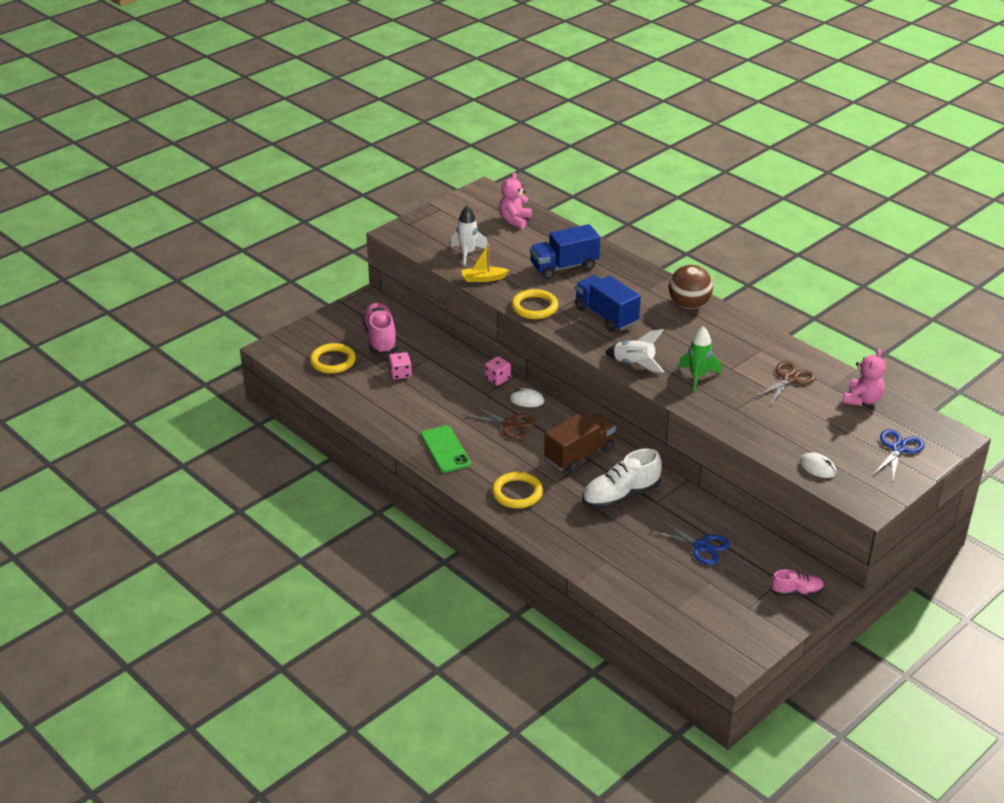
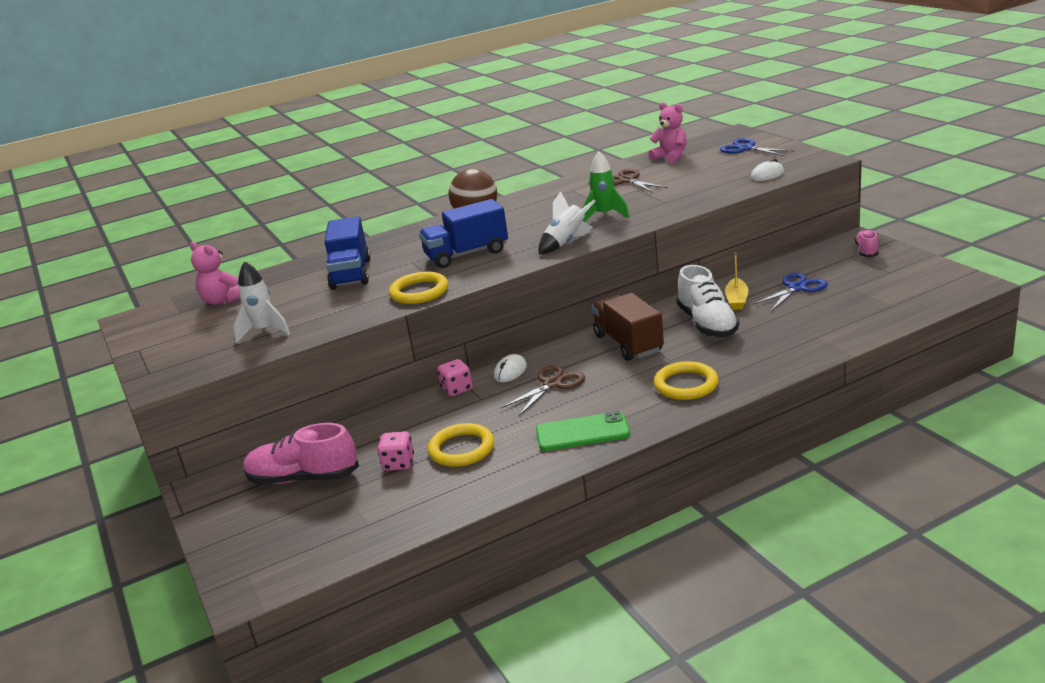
camera: 70 degrees left, 10 degrees down
(333, 361) = (326, 525): yellow ring -> yellow ring (461, 449)
(483, 278) = (331, 322): yellow boat -> yellow boat (737, 300)

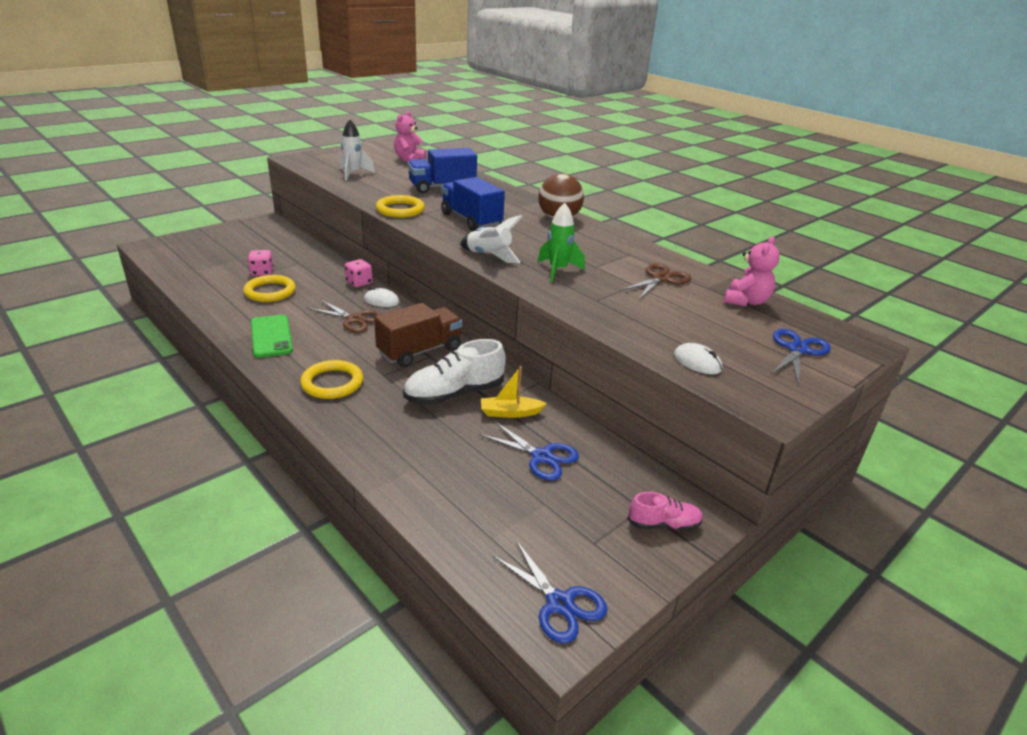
camera: 70 degrees right, 5 degrees up
(303, 478) = (260, 246): pink shoe -> none
(949, 284) = (559, 603): none -> blue scissors

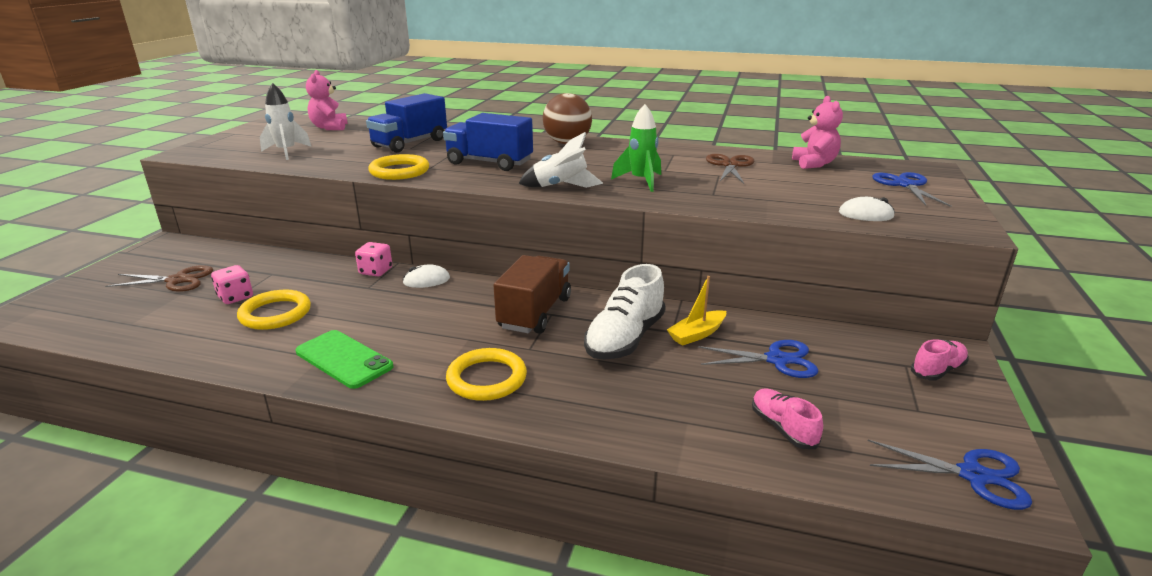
camera: 30 degrees left, 5 degrees down
(354, 319) = (421, 308): brown scissors -> brown scissors (177, 280)
(471, 502) = (783, 428): none -> pink shoe

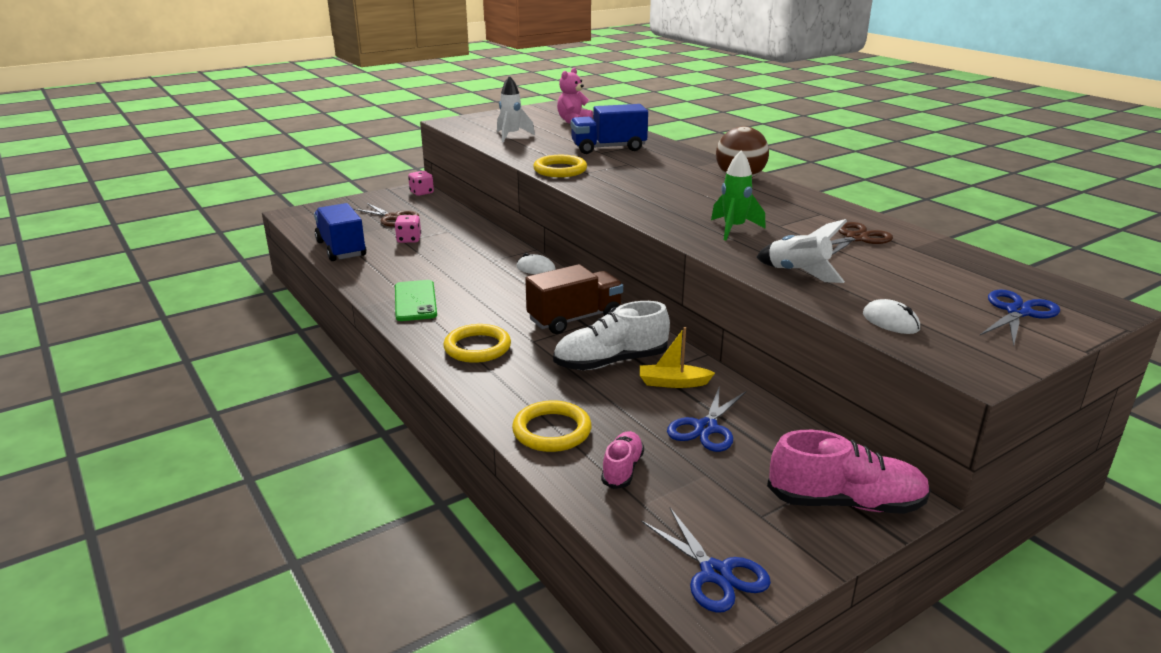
camera: 40 degrees right, 0 degrees up
(275, 314) = (416, 258): yellow ring -> yellow ring (552, 431)
(376, 271) = (512, 250): pink dice -> pink dice (421, 192)
(489, 163) = (638, 180): blue truck -> blue truck (341, 249)
(561, 187) = (656, 214): white rocket -> white rocket (798, 273)
(777, 360) = (706, 428): blue scissors -> blue scissors turned 75 degrees clockwise
(814, 164) = (958, 262): pink teddy bear -> none
(937, 370) = (845, 503): pink shoe -> pink shoe, size x1.77

